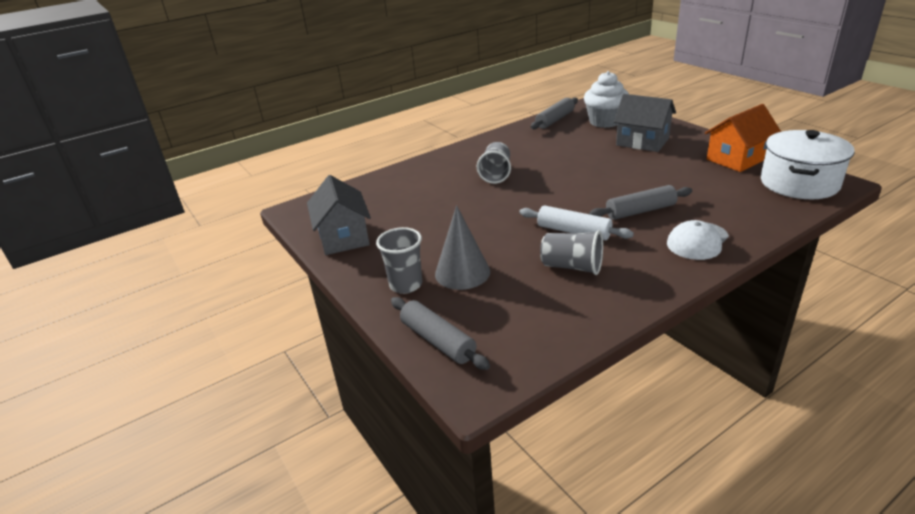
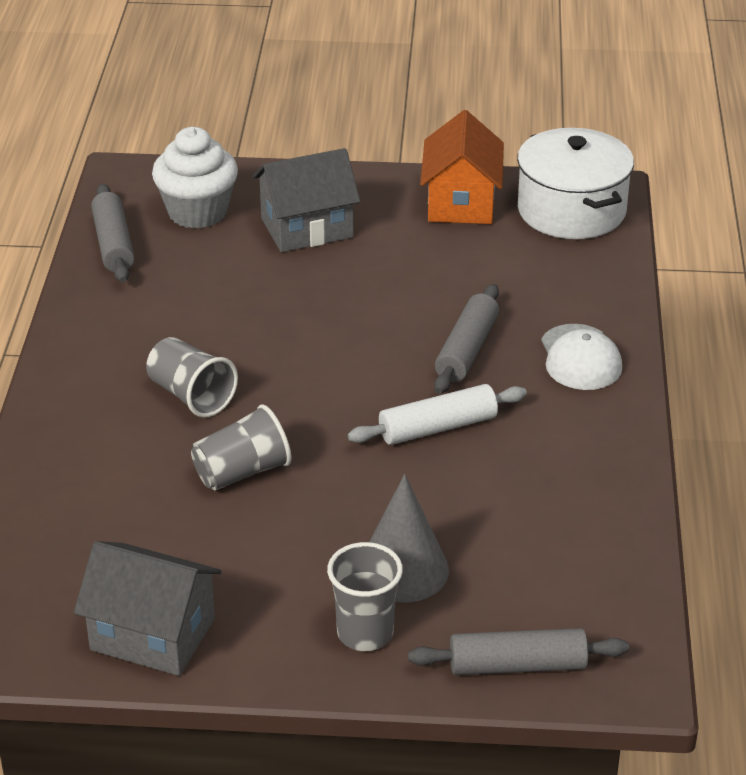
camera: 55 degrees left, 5 degrees up
(572, 267) = (508, 477): grey cup -> grey cup (242, 472)

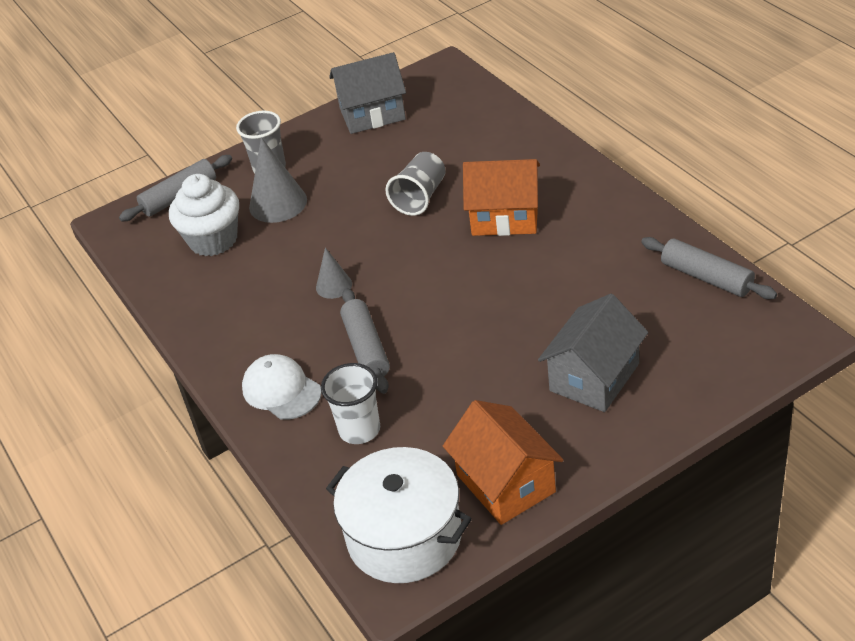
camera: 150 degrees right, 5 degrees up
(191, 395) = (505, 217): grey cup -> orange house
(197, 212) = (691, 339): white cupcake -> white cupcake (213, 240)
(437, 427) = (334, 285): white rolling pin -> grey cone
(538, 291) = (359, 430): none -> white cup

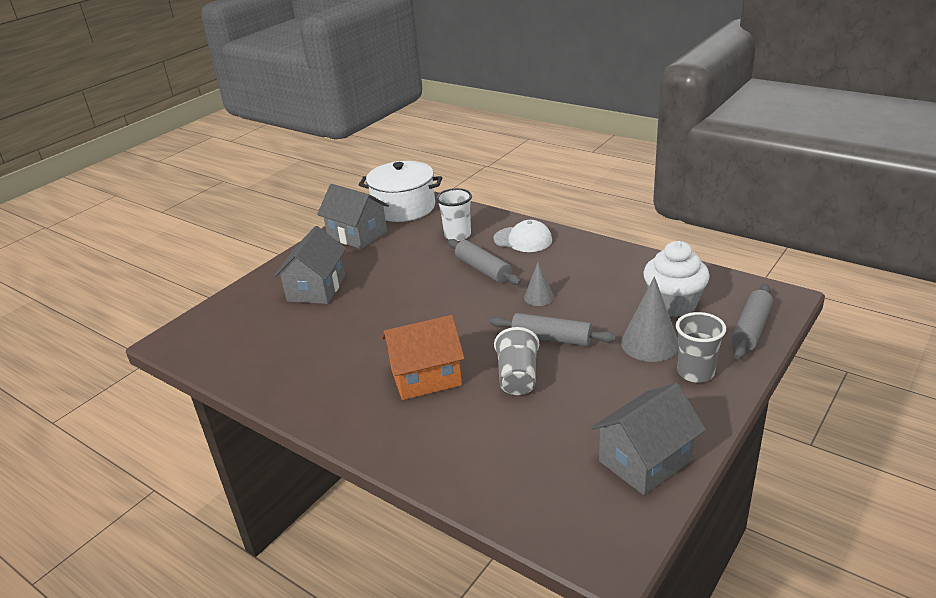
camera: 155 degrees right, 10 degrees down
(506, 483) = (357, 235): orange house -> grey house
(706, 277) = (237, 366): grey rolling pin -> grey rolling pin (551, 338)

